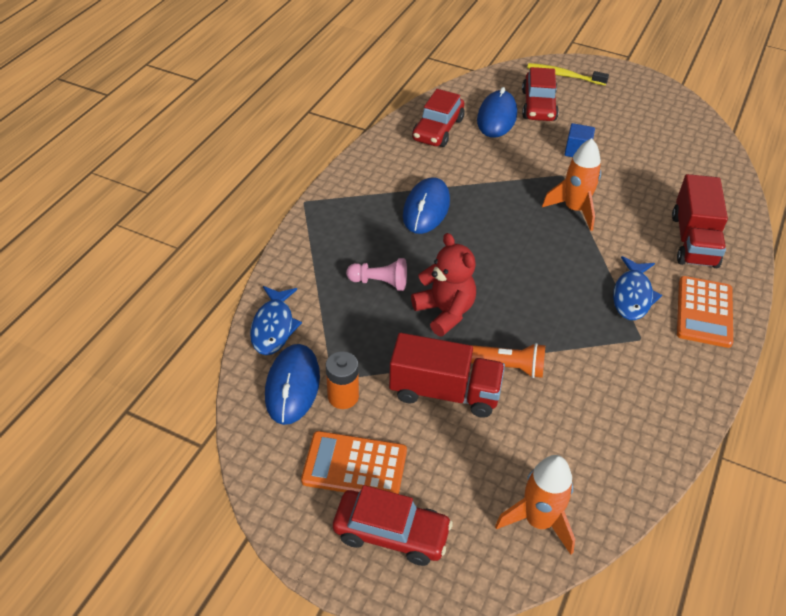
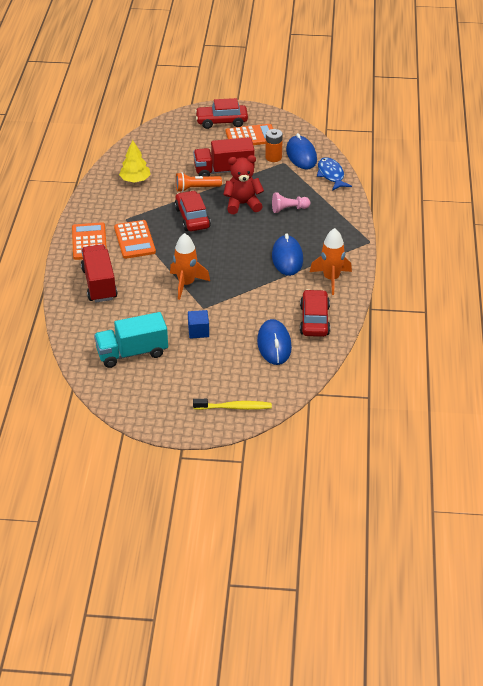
camera: 160 degrees right, 5 degrees down
(445, 312) = (242, 204): red teddy bear -> red teddy bear turned 135 degrees clockwise
(538, 106) = (244, 366): red car -> red car (192, 218)
(538, 521) = (159, 139): orange rocket -> orange rocket (331, 279)
(610, 420) = (135, 180): none -> yellow tree
(632, 295) = (134, 240): blue fish -> orange calculator
(661, 148) = (132, 353): none -> turquoise truck

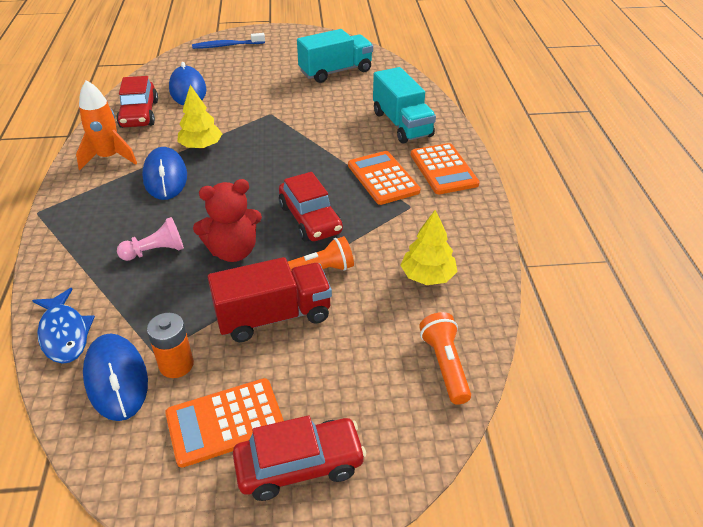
camera: 170 degrees right, 0 degrees up
(99, 284) = (402, 124): red truck -> turquoise truck
(146, 144) = (445, 365): none -> orange flashlight
(186, 284) = (296, 134): orange rocket -> none
(198, 331) = (271, 93): blue cube -> none
(234, 407) = (227, 46): yellow toothbrush -> blue toothbrush
(261, 281) = (201, 146): none -> yellow tree

